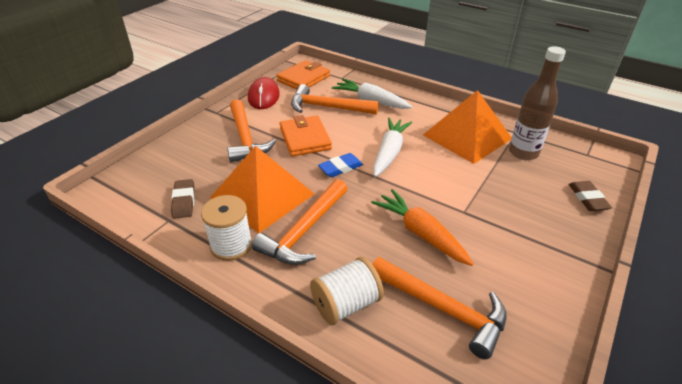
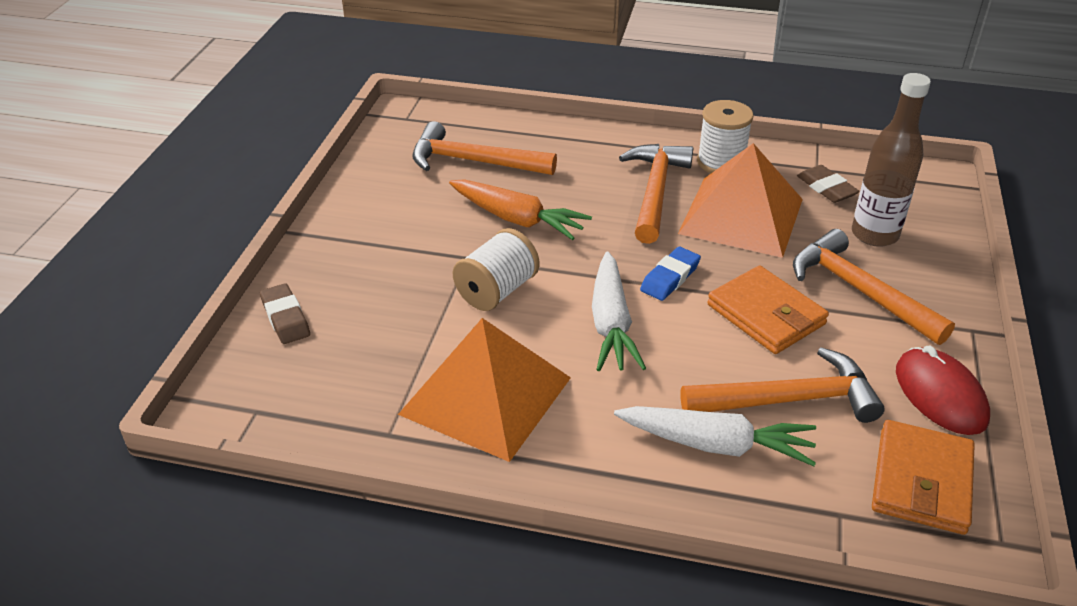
camera: 160 degrees right, 0 degrees up
(346, 304) = (567, 146): white spool -> white spool (497, 291)
(523, 153) = (378, 383): brown bottle -> brown bottle (874, 235)

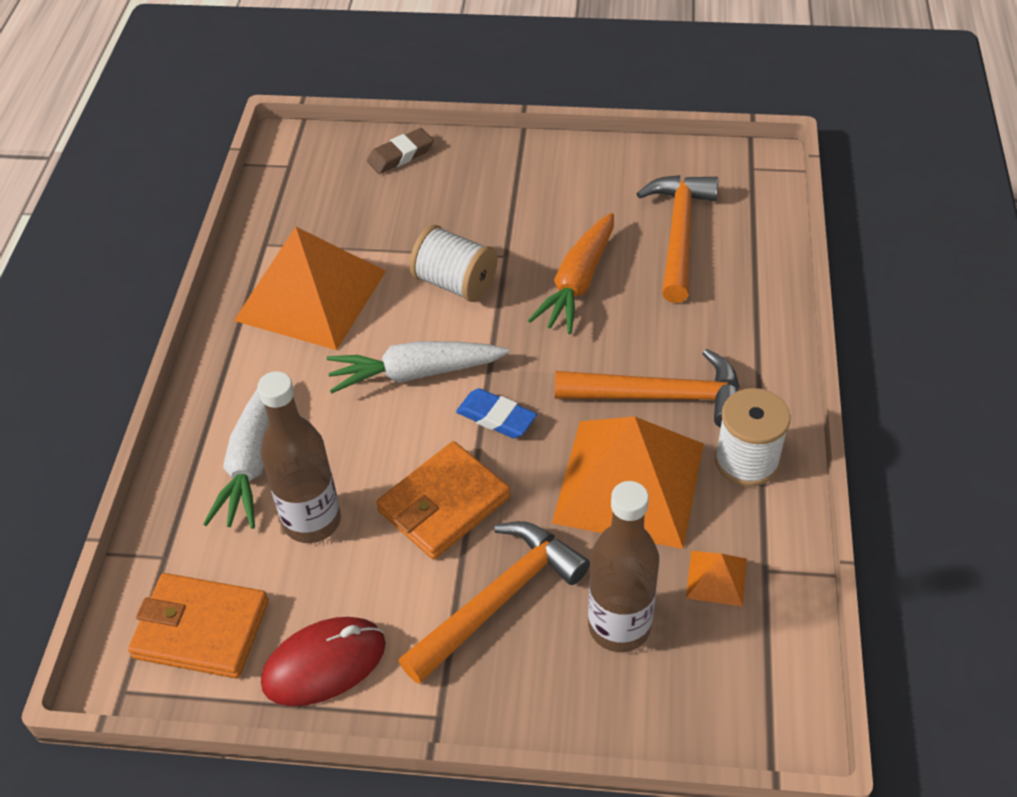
camera: 85 degrees right, 10 degrees up
(788, 400) = (312, 521): orange hammer -> brown bottle
(826, 188) = (716, 578): brown eraser -> orange pyramid

